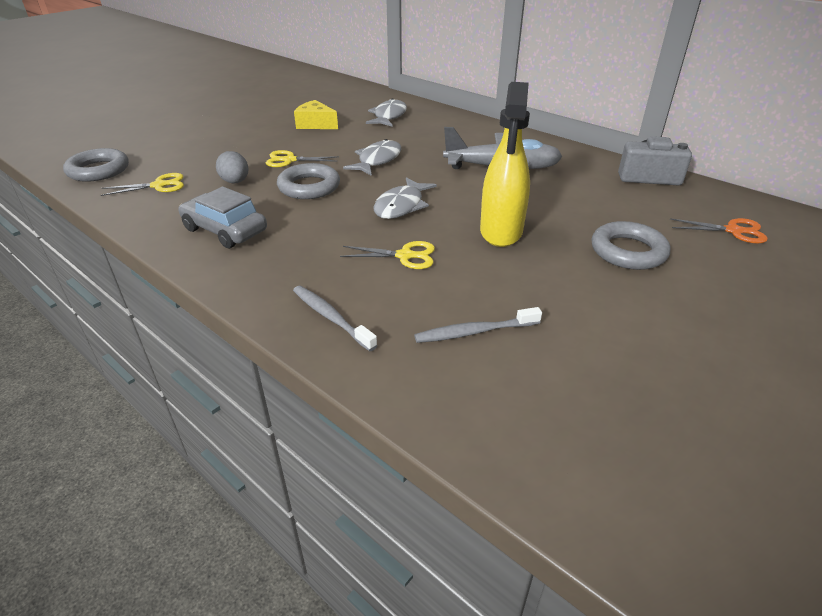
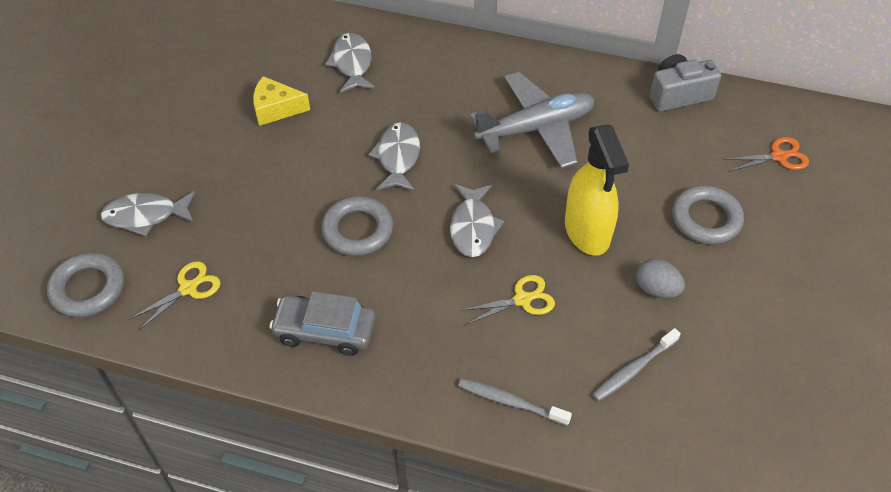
camera: 25 degrees left, 15 degrees up
(176, 149) = (146, 216): none -> grey fish
(235, 182) = (270, 251): grey egg -> grey egg (656, 289)
(290, 160) = (300, 190): yellow scissors -> none

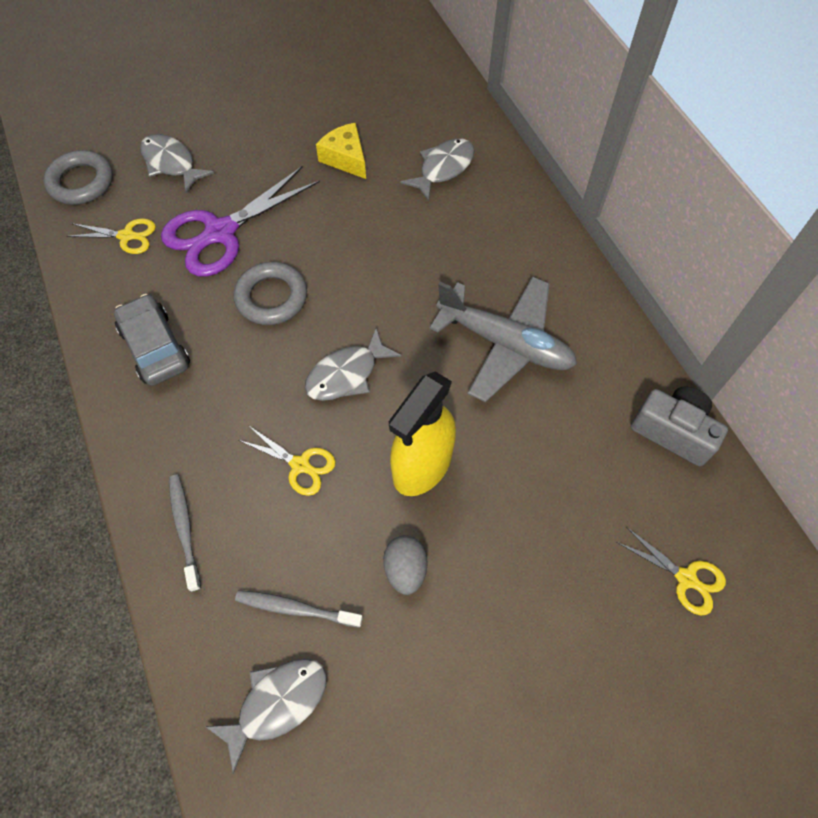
camera: 50 degrees right, 10 degrees up
(258, 225) = (221, 232): none -> purple scissors
(398, 157) = (372, 270): grey fish -> grey fish (277, 704)
(706, 219) = (533, 559): grey ring -> none
(778, 156) = (685, 578): orange scissors -> yellow scissors

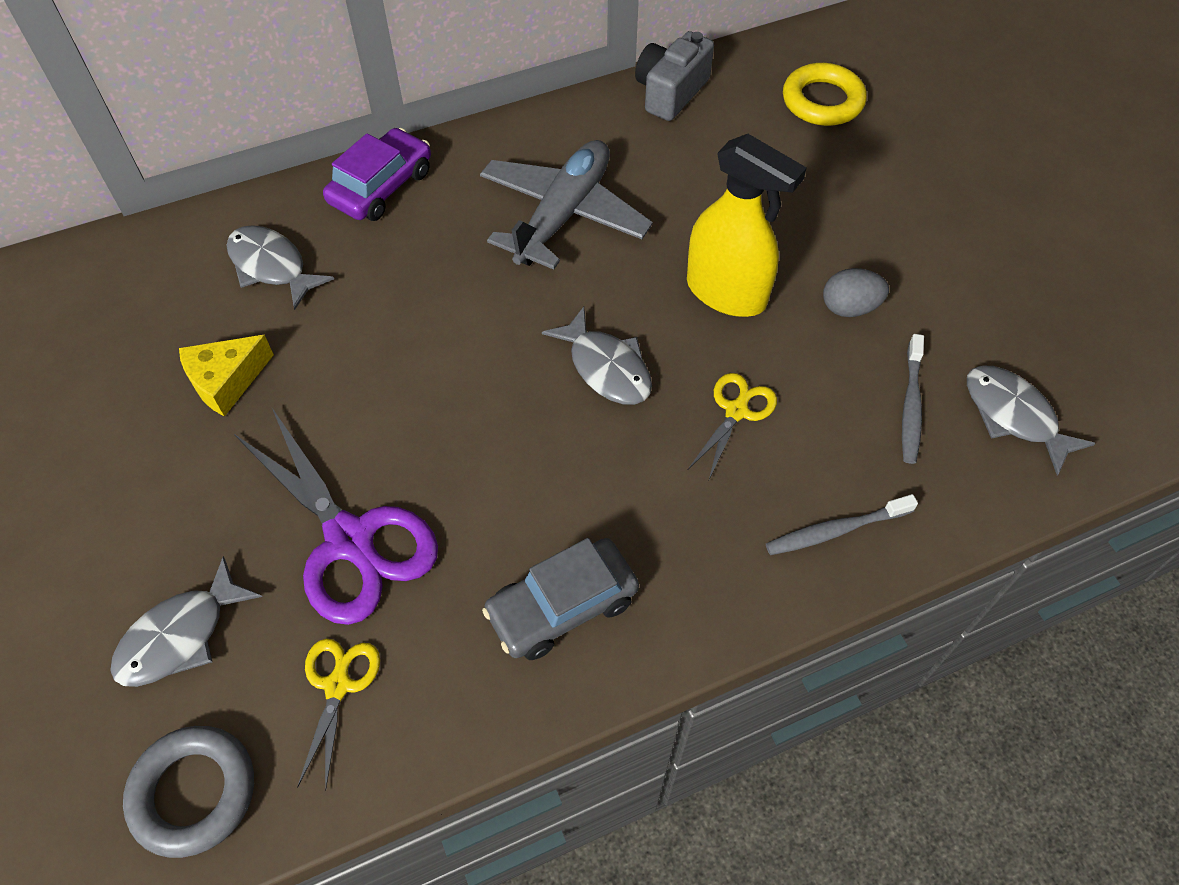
camera: 90 degrees left, 5 degrees down
(271, 297) = (480, 460): grey ring -> none
(526, 222) = (381, 187): none -> purple car
(685, 578) = (822, 101): yellow scissors -> yellow ring

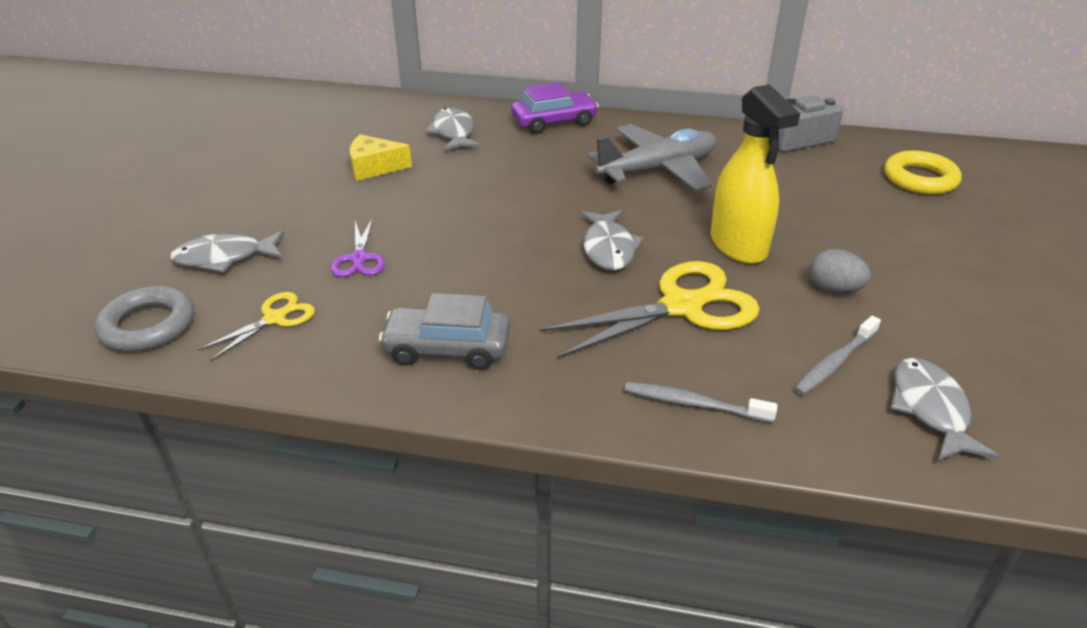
camera: 35 degrees right, 20 degrees down
(350, 539) = (359, 258): purple scissors -> purple scissors, size x0.52
(736, 411) = (681, 306): yellow scissors -> yellow scissors, size x1.94

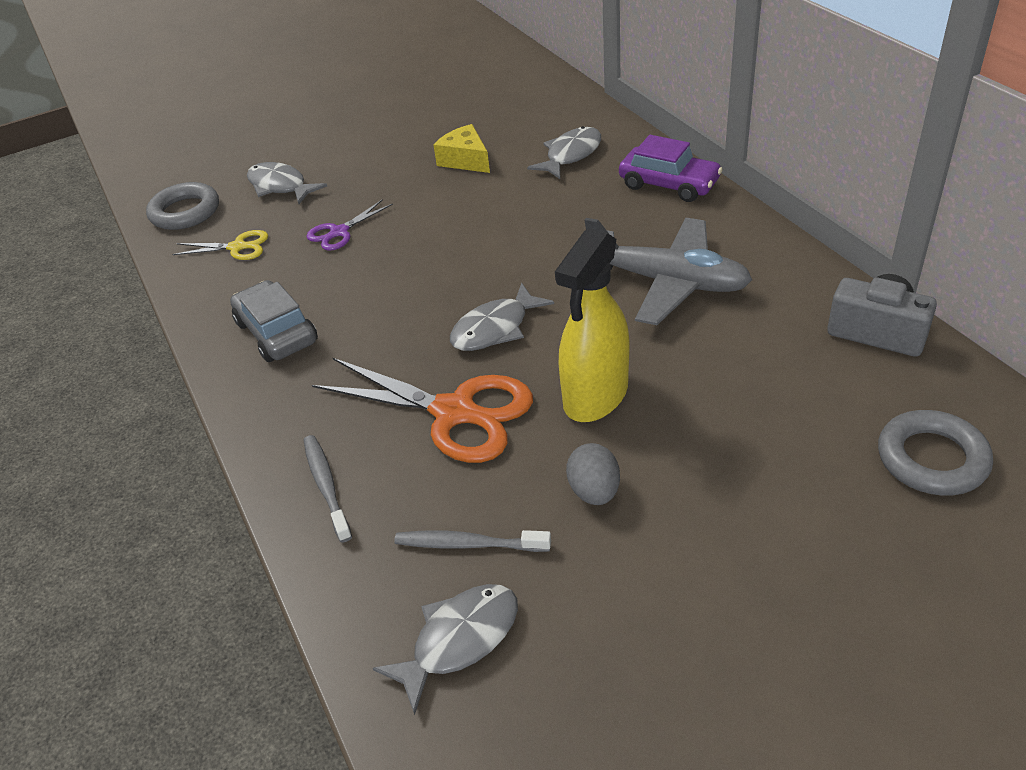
camera: 55 degrees right, 5 degrees up
(681, 306) = (454, 412): yellow scissors -> orange scissors
(920, 179) = (932, 459): yellow ring -> grey ring

